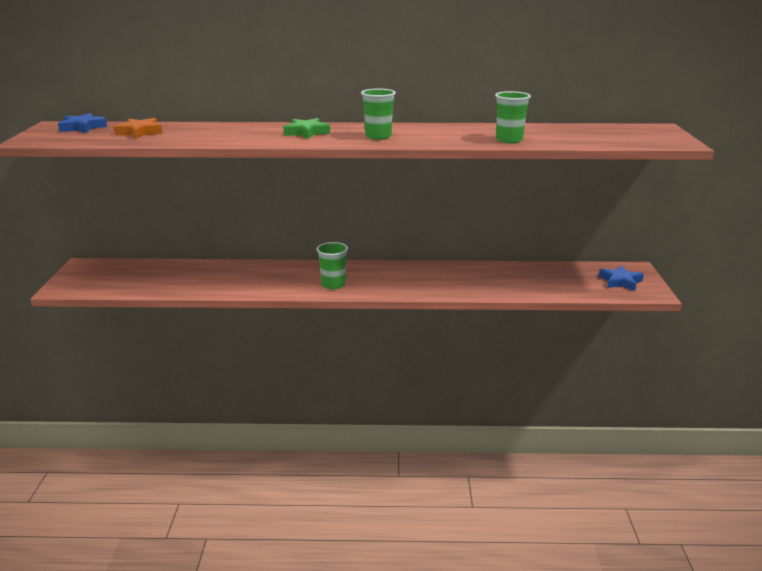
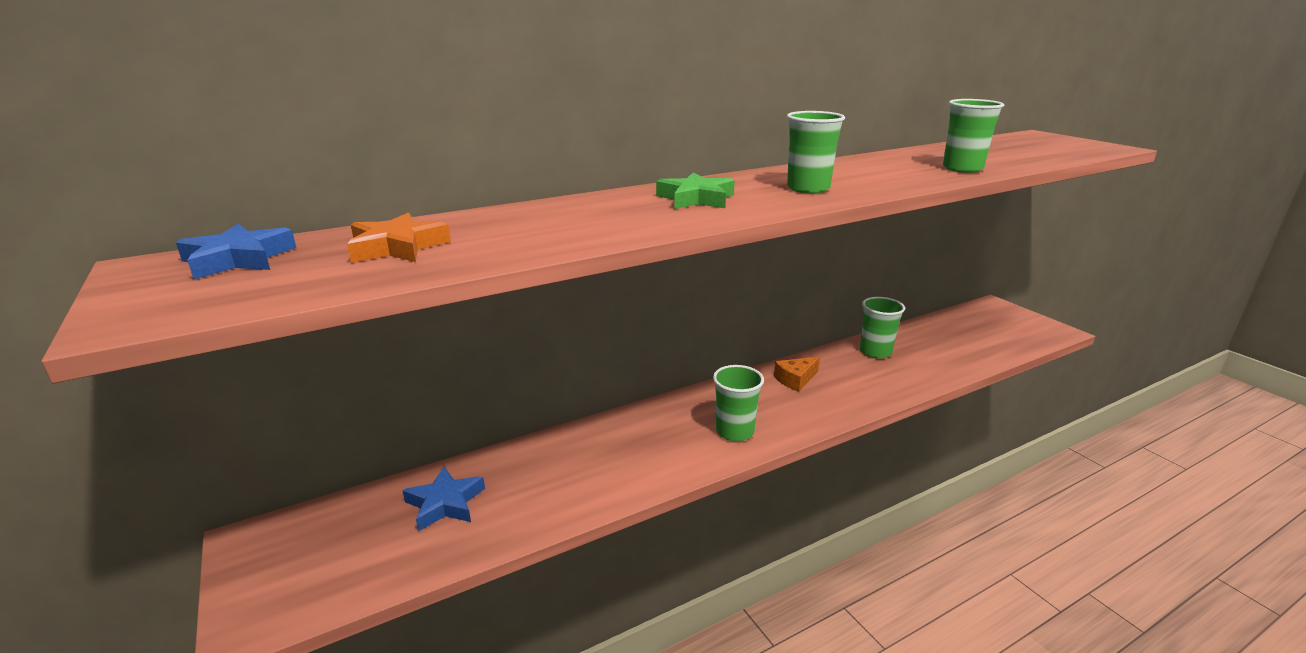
camera: 30 degrees left, 0 degrees up
(408, 272) = (796, 380): none -> orange cheese
(486, 272) = (875, 352): none -> green cup
(620, 281) = (1009, 325): blue star -> blue star (445, 503)

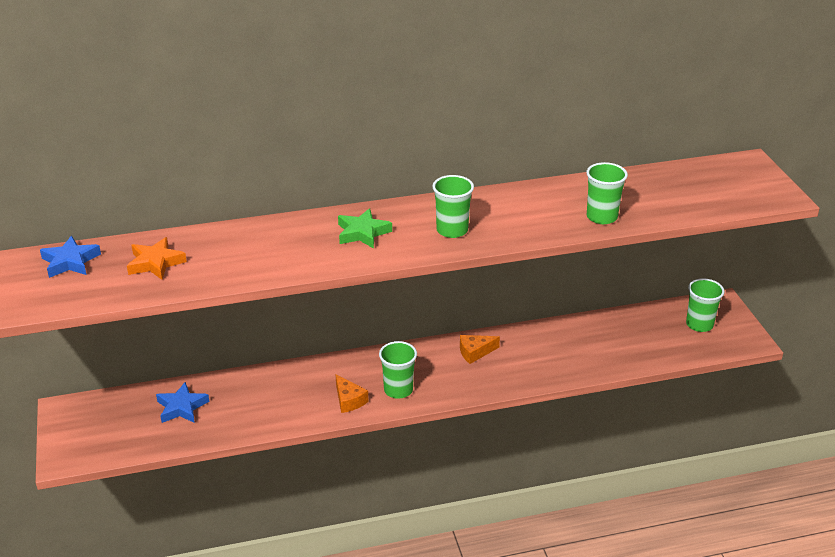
camera: 15 degrees right, 10 degrees up
(679, 454) = (349, 400): none -> orange cheese
(875, 352) = (562, 336): green cup -> green cup (699, 324)

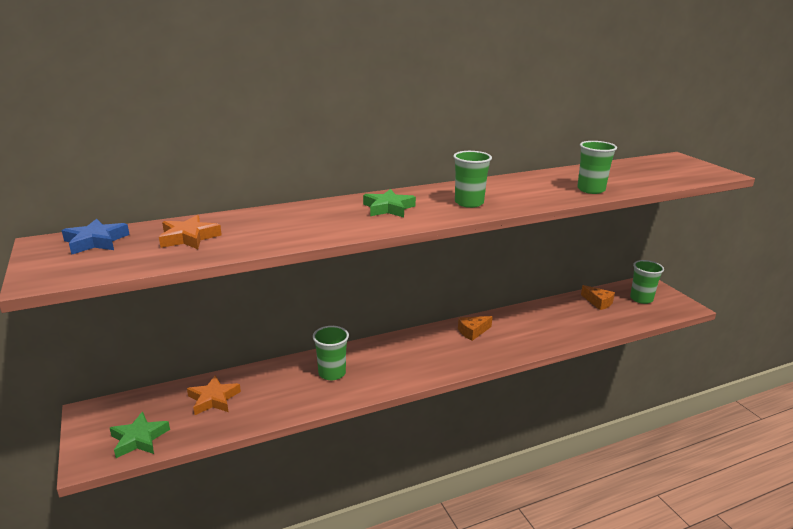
camera: 10 degrees left, 10 degrees down
(108, 442) = (139, 439): none -> green star
(181, 407) = (213, 399): blue star -> orange star
(349, 400) = (374, 378): orange cheese -> orange cheese (598, 302)
(398, 390) = (417, 366): green cup -> green cup (332, 373)

